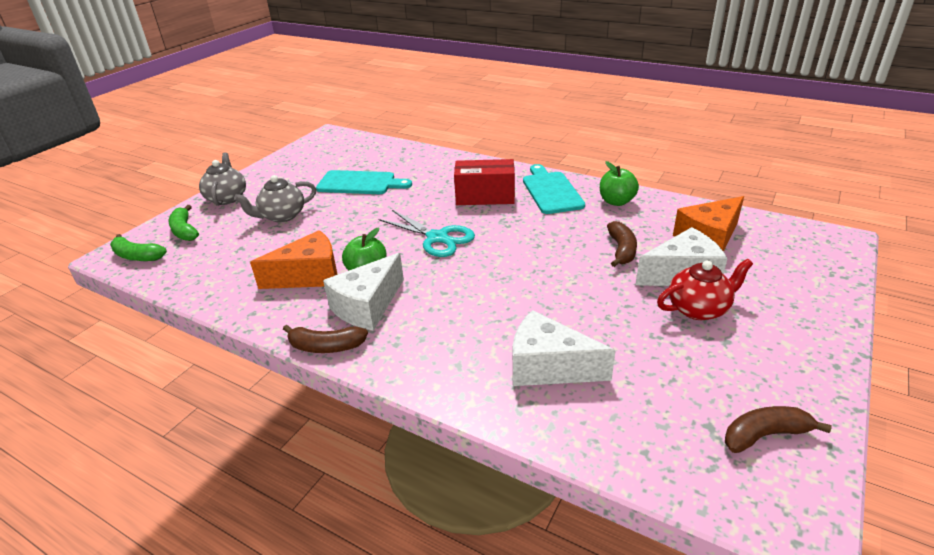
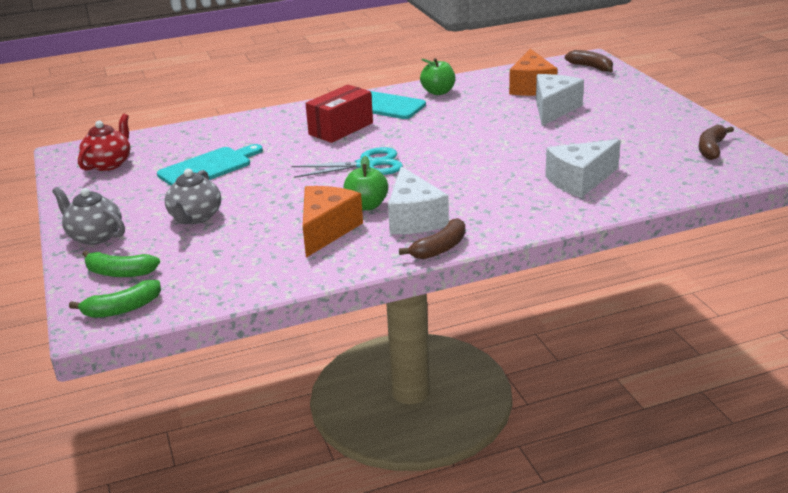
camera: 50 degrees left, 5 degrees down
(621, 250) = (498, 114): brown banana -> brown banana (591, 67)
(698, 309) = (593, 119): red teapot -> red teapot (109, 164)

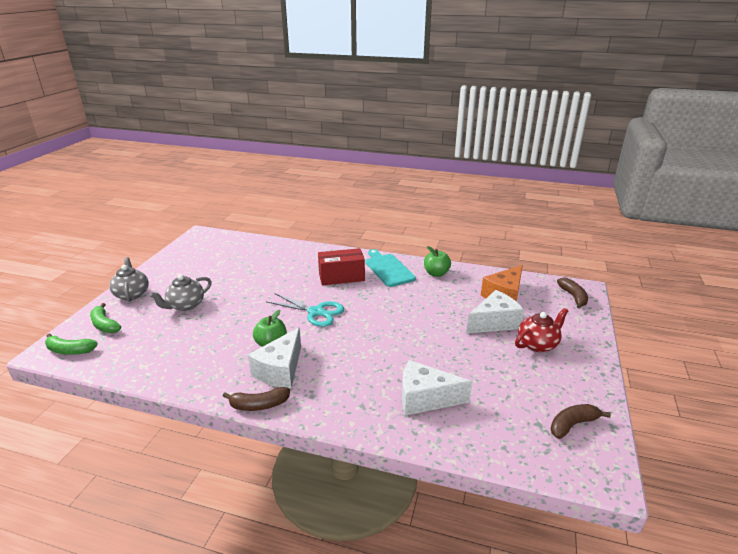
camera: 35 degrees right, 0 degrees up
(109, 164) = (205, 249): red teapot -> red teapot (538, 344)
(208, 167) = (240, 273): turquoise cutting board -> none
(327, 230) = (226, 351): orange cheese -> none

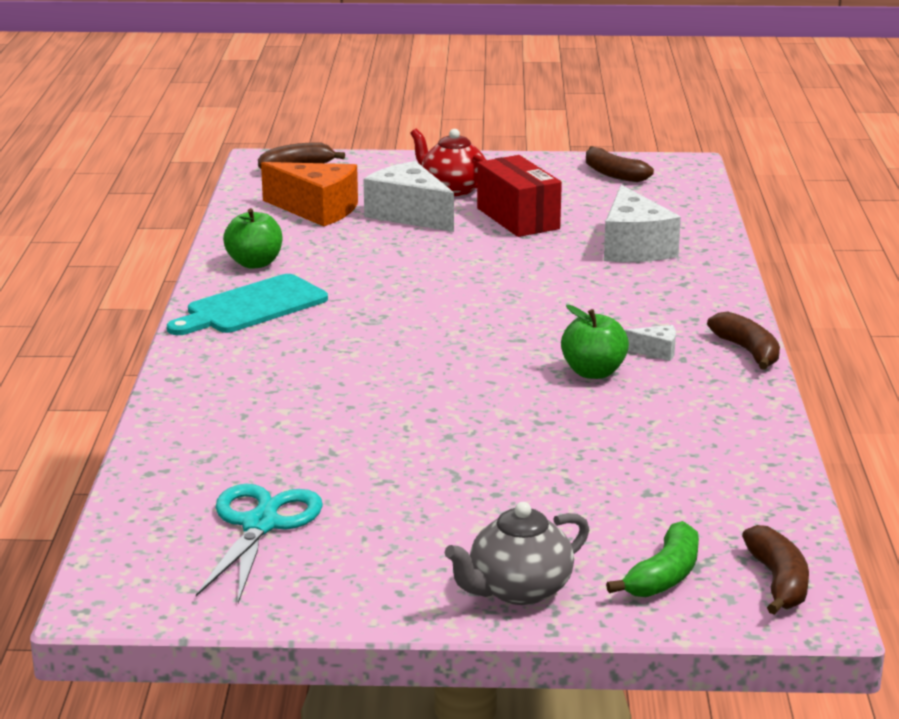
camera: 105 degrees left, 5 degrees down
(70, 350) = (778, 581): green banana -> brown banana
(185, 305) = (523, 497): grey teapot -> none
(280, 370) = (656, 351): white cheese -> white cheese, size x0.45
(316, 312) = (462, 351): turquoise scissors -> turquoise scissors (260, 524)
(341, 277) = (308, 348): red box -> red box (517, 218)

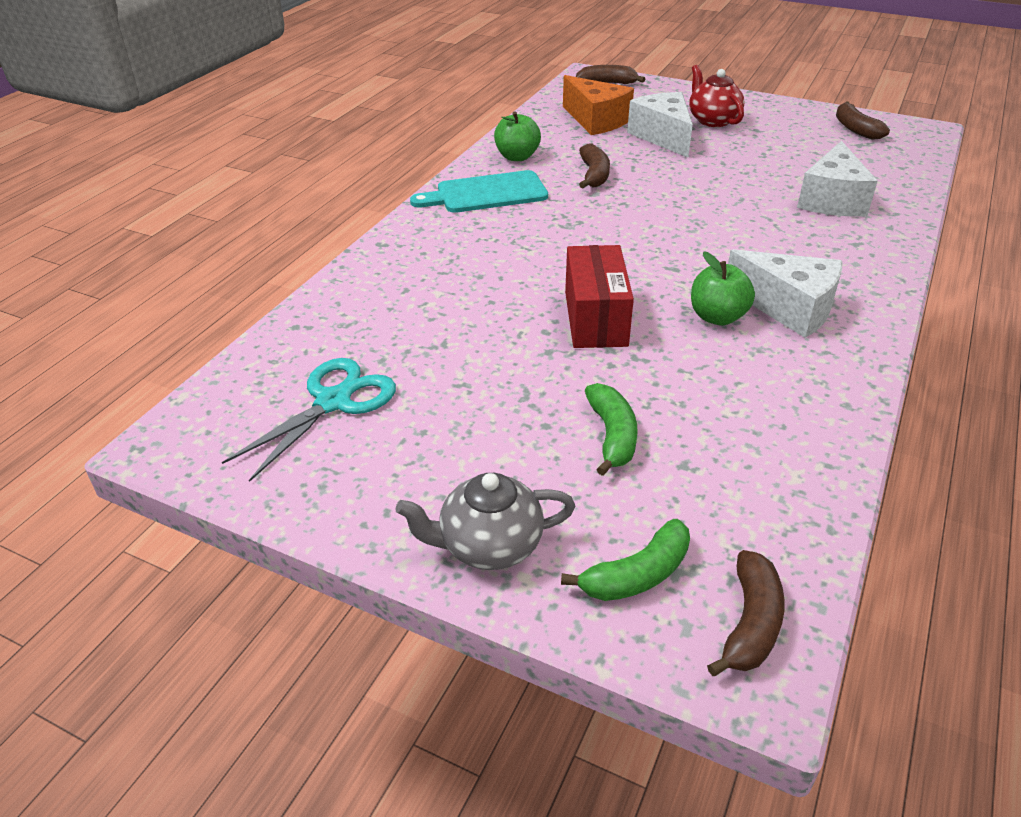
camera: 25 degrees right, 15 degrees up
(517, 218) = (748, 155): red box -> red box (595, 318)
(565, 486) = (612, 435): none -> green banana
(656, 351) = (789, 308): white cheese -> white cheese, size x2.25
(748, 351) = (877, 328): brown banana -> brown banana (594, 175)

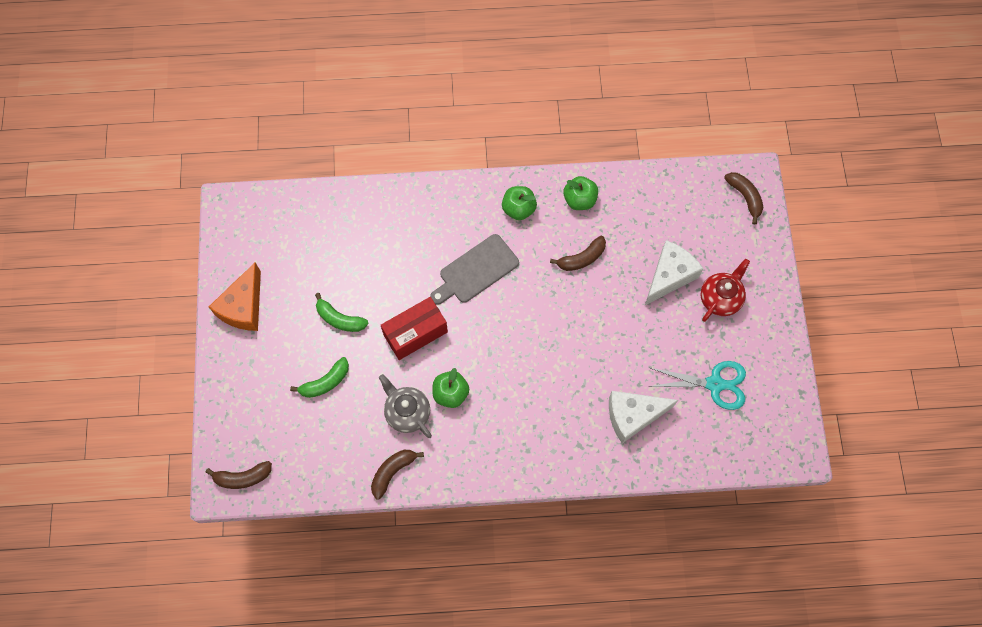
camera: 60 degrees right, 30 degrees up
(333, 401) = (287, 252): turquoise scissors -> turquoise scissors (715, 384)
(486, 193) = (518, 209): turquoise cutting board -> green apple
(489, 545) = (235, 365): grey teapot -> grey teapot (407, 412)
(542, 244) = (476, 271): none -> grey cutting board
(596, 121) = (669, 221): orange cheese -> orange cheese (243, 307)
(637, 575) = (247, 427): green banana -> green banana (340, 319)
(789, 308) = (480, 427): white cheese -> none
(855, 129) = (767, 402): brown banana -> brown banana (392, 472)

